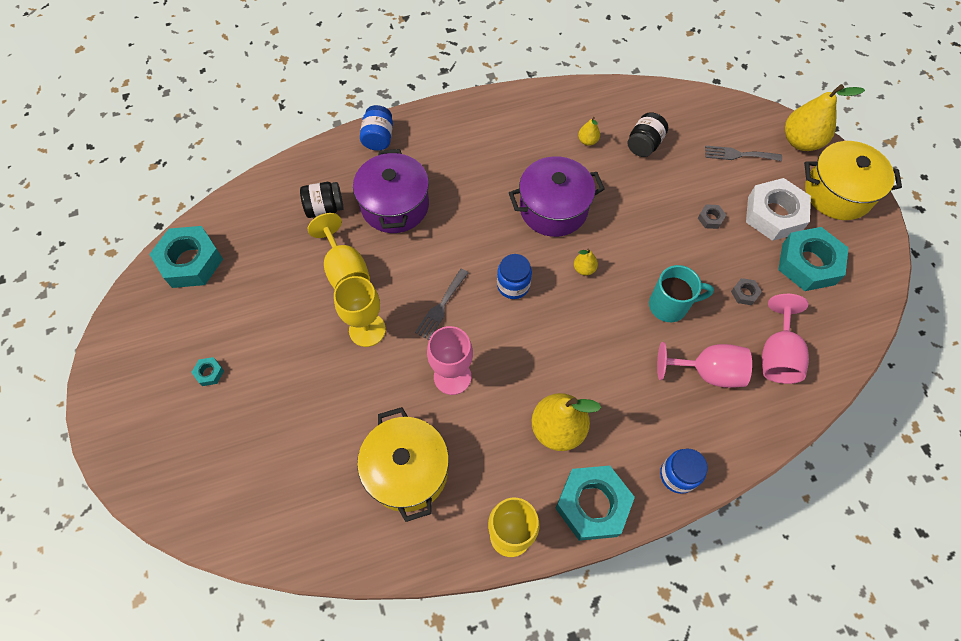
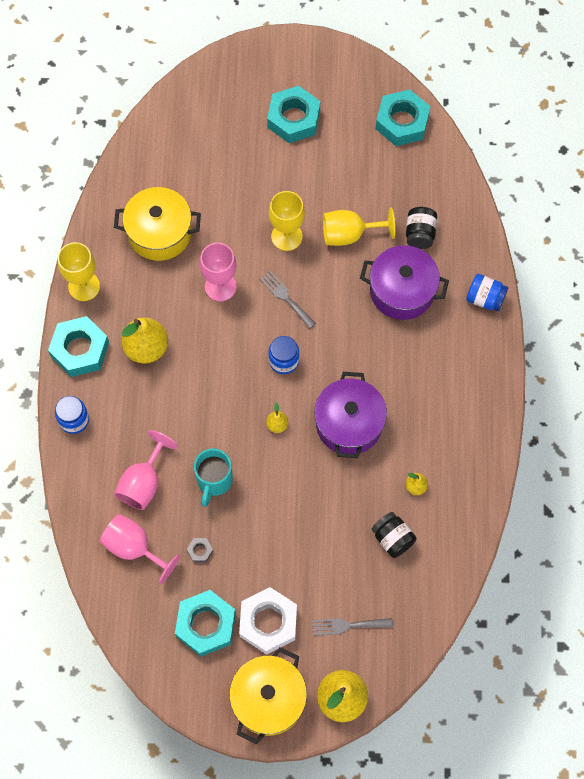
camera: 110 degrees right, 5 degrees up
(209, 373) = (293, 119): turquoise nut -> turquoise nut, size x2.39
(710, 218) = (286, 560): grey nut -> none
(738, 155) = (348, 625): grey fork -> grey fork turned 120 degrees counterclockwise

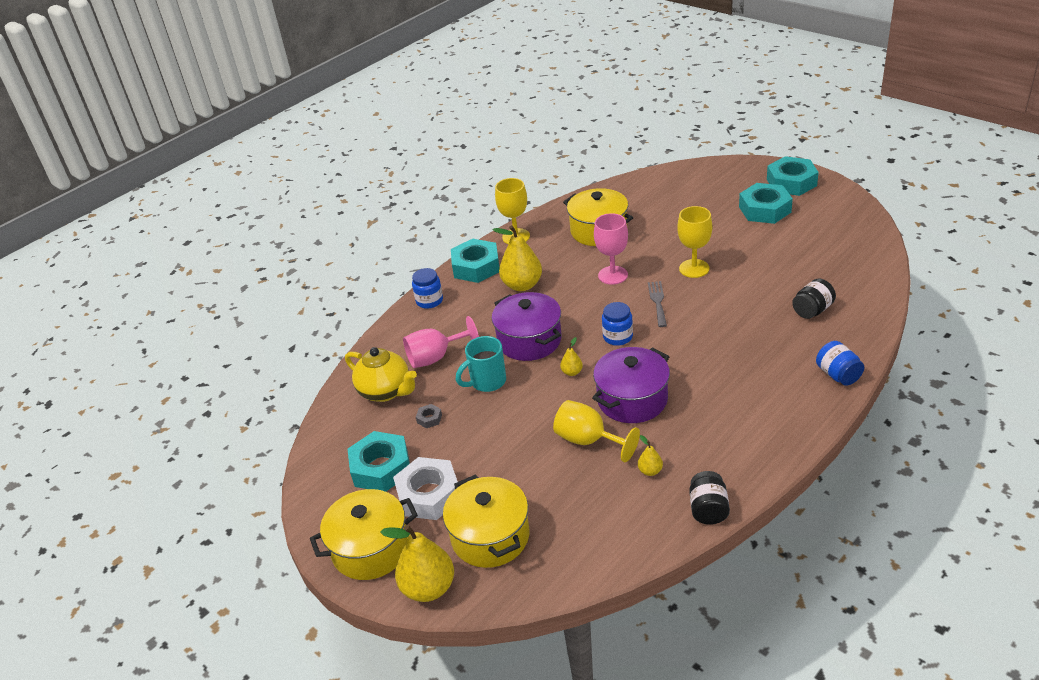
camera: 45 degrees right, 30 degrees down
(134, 548) = (386, 391): pink goblet -> yellow teapot
(348, 625) = (490, 537): grey fork -> yellow pot
(349, 234) = (748, 287): yellow goblet -> yellow goblet (588, 440)
(392, 538) = (592, 496): black jar -> black jar (708, 509)
(402, 122) = (857, 241): turquoise nut -> turquoise nut (791, 182)
(402, 291) = (762, 338): purple pot -> purple pot (529, 340)

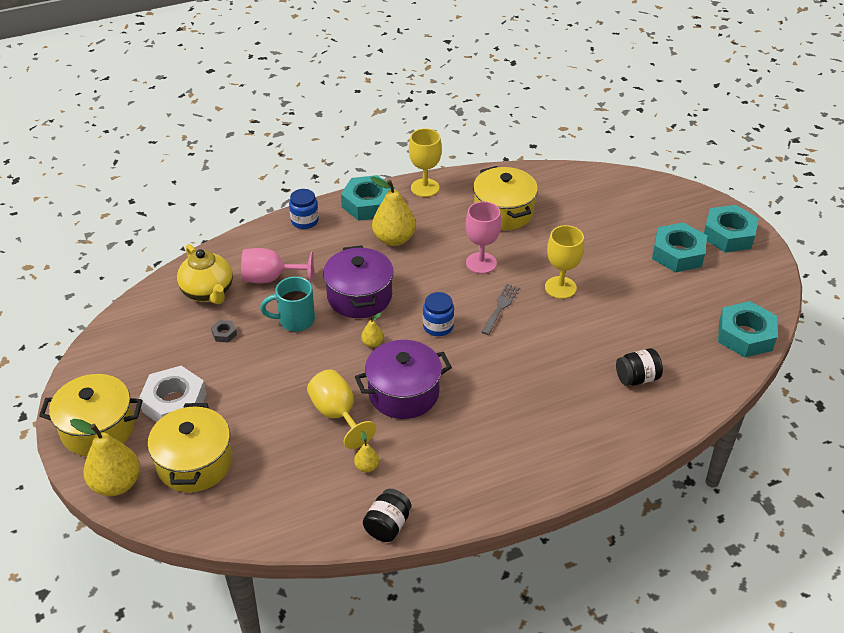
camera: 20 degrees right, 5 degrees up
(381, 468) = (155, 361): turquoise nut -> turquoise nut (745, 335)
(838, 375) = (607, 453): blue jar -> none

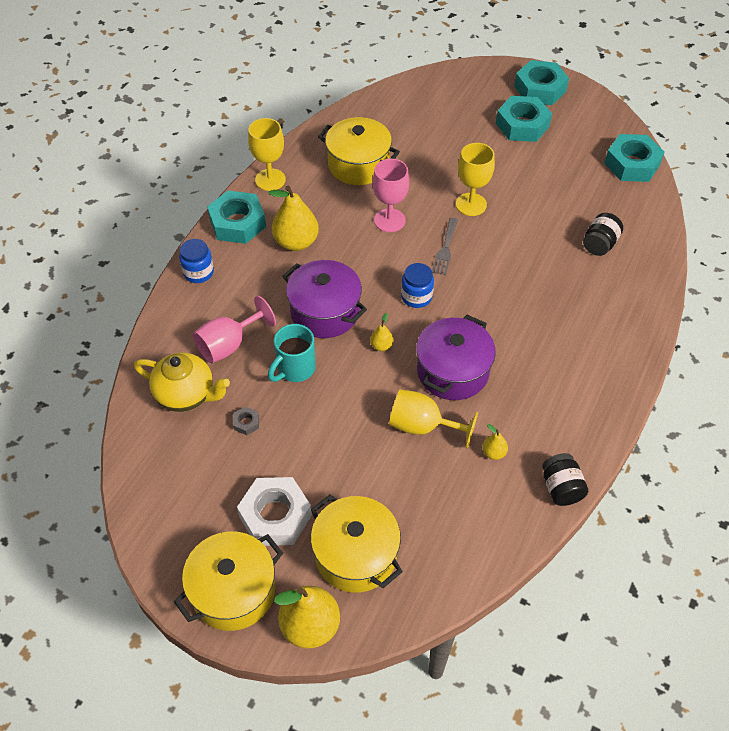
camera: 40 degrees left, 10 degrees up
(500, 307) = (445, 249): grey fork -> grey fork turned 150 degrees counterclockwise

